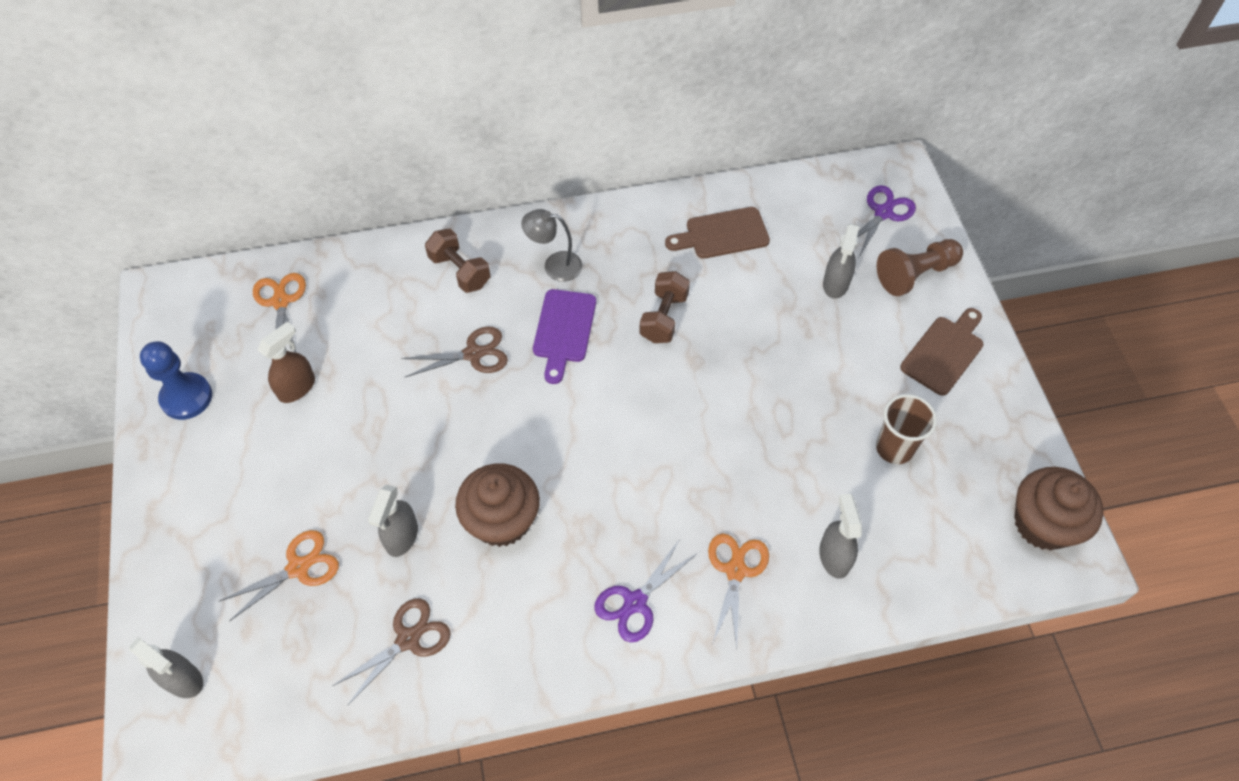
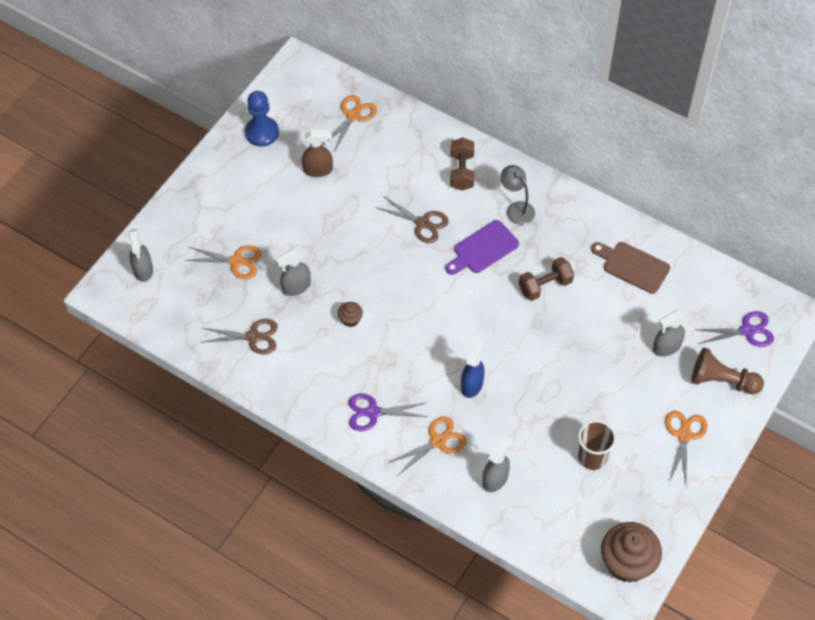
camera: 45 degrees right, 0 degrees up
(502, 520) = (350, 319): brown cupcake -> brown cupcake, size x0.45
(703, 477) = (472, 384): none -> blue spray bottle
(944, 352) = (684, 435): brown cutting board -> orange scissors

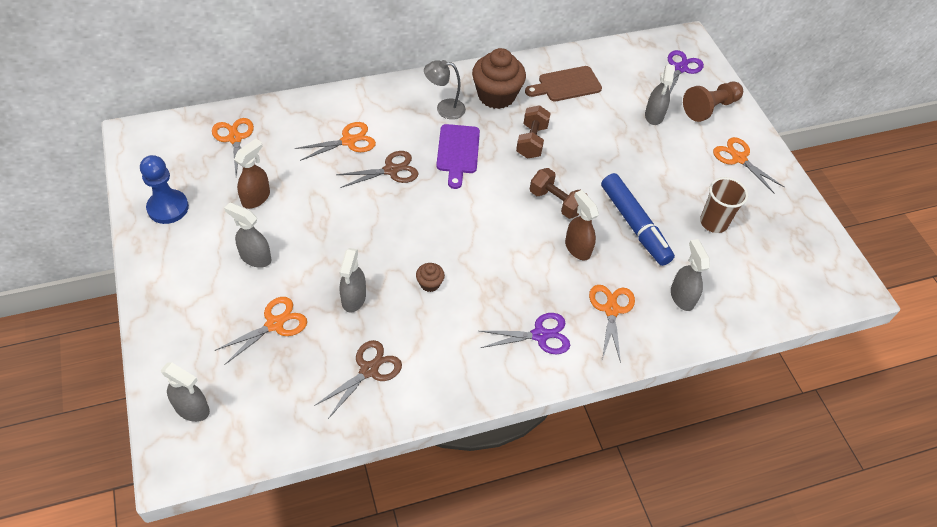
camera: 55 degrees left, 5 degrees down
(273, 209) = (255, 257): none -> grey spray bottle
(373, 412) = (540, 335): purple scissors -> purple scissors turned 135 degrees counterclockwise
(421, 178) = (348, 141): none -> orange scissors
(462, 171) = (372, 114): brown dumbbell -> brown dumbbell (556, 202)
(472, 384) = (577, 248): blue spray bottle -> brown spray bottle
(533, 406) = (634, 225): none -> blue marker
(627, 562) = (827, 268): brown cupcake -> brown cupcake (496, 95)

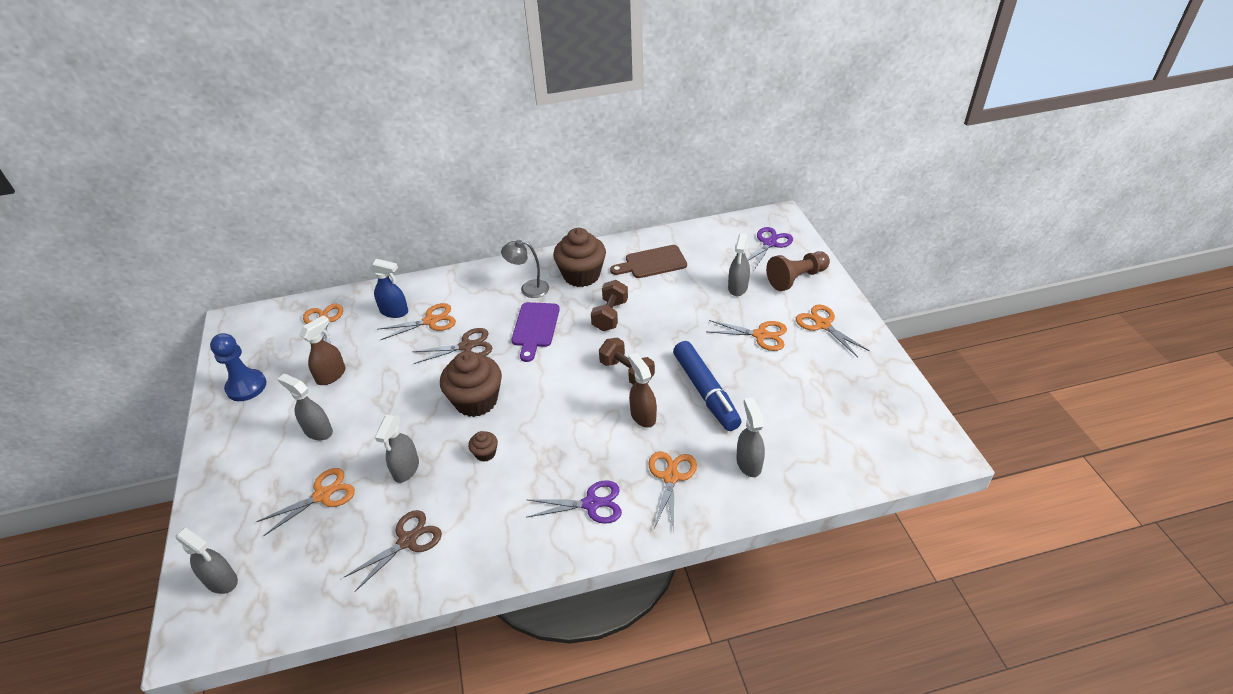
camera: 10 degrees right, 10 degrees down
(308, 129) = (394, 312): none -> blue spray bottle
(411, 229) = (476, 401): none -> brown cupcake
(681, 167) = (760, 335): none -> orange scissors
(713, 223) = (790, 387): brown cup -> none

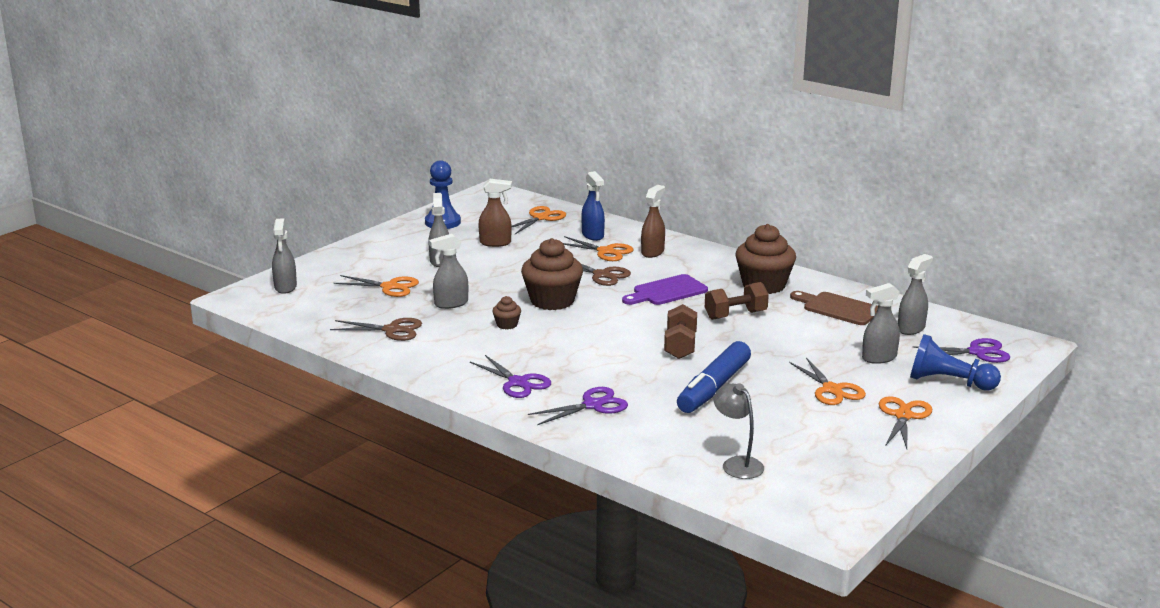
camera: 50 degrees right, 20 degrees down
(528, 288) = (707, 271): grey lamp -> grey lamp (737, 464)
(643, 416) = (641, 370): brown spray bottle -> brown spray bottle (652, 252)
(670, 477) = (592, 405): orange scissors -> purple scissors
(748, 463) = (660, 434): grey spray bottle -> grey spray bottle (911, 328)
(796, 278) = (948, 382): brown pawn -> blue pawn

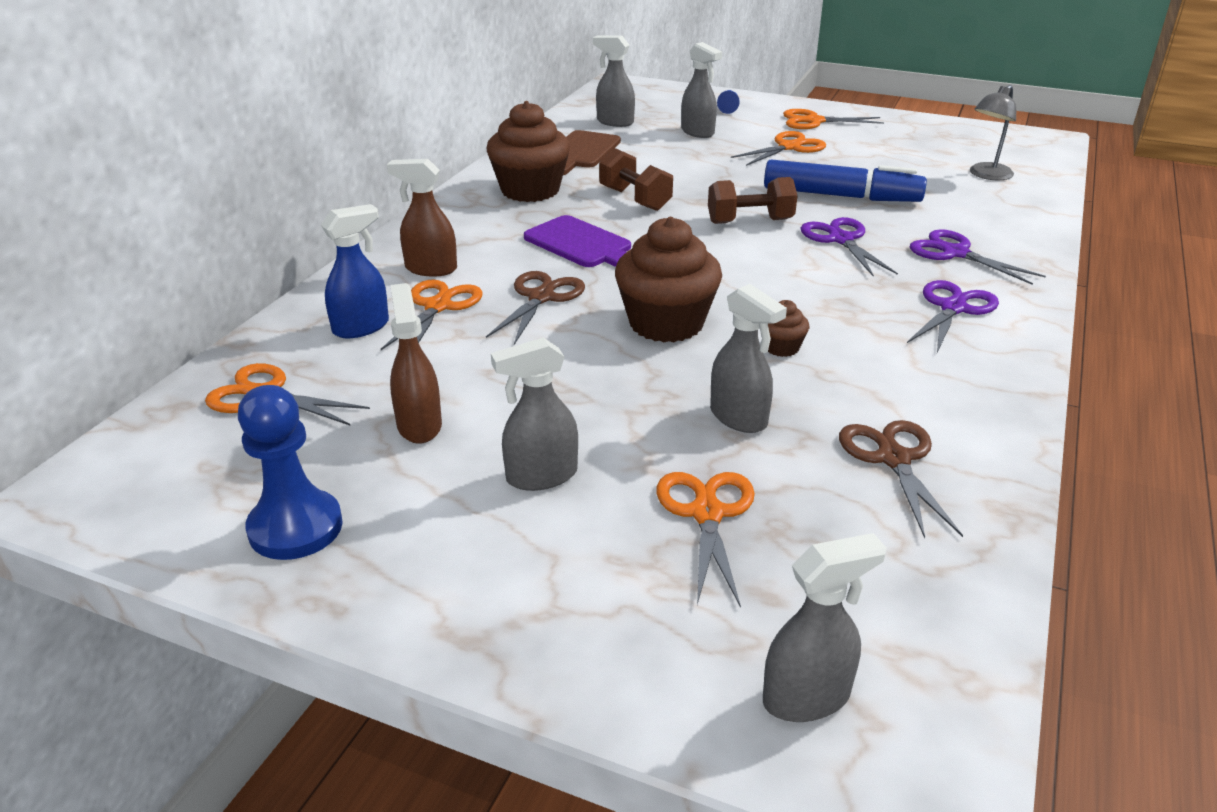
camera: 105 degrees left, 10 degrees up
(948, 382) = (728, 108): blue pawn -> blue pawn, size x0.49
(977, 352) = (653, 100): purple scissors -> purple scissors (841, 239)

